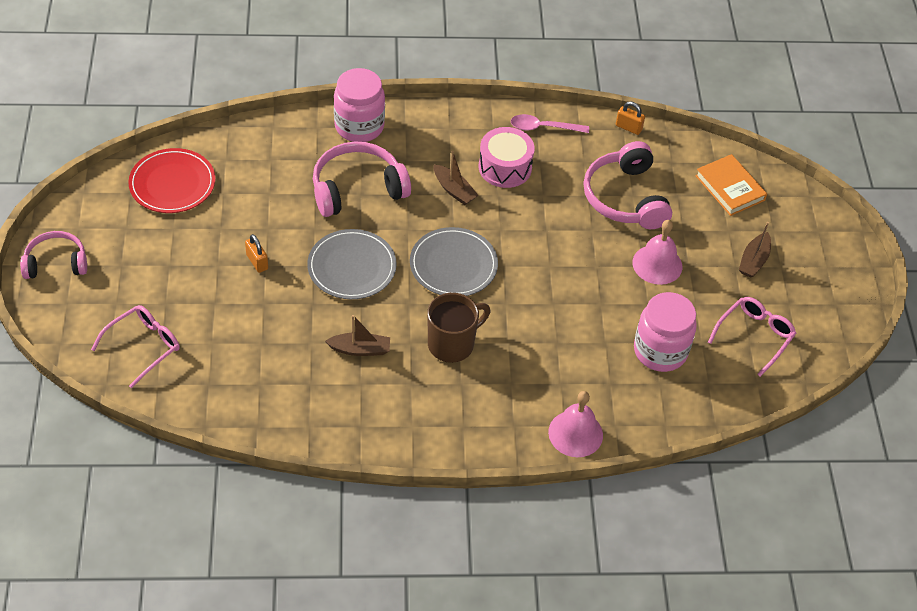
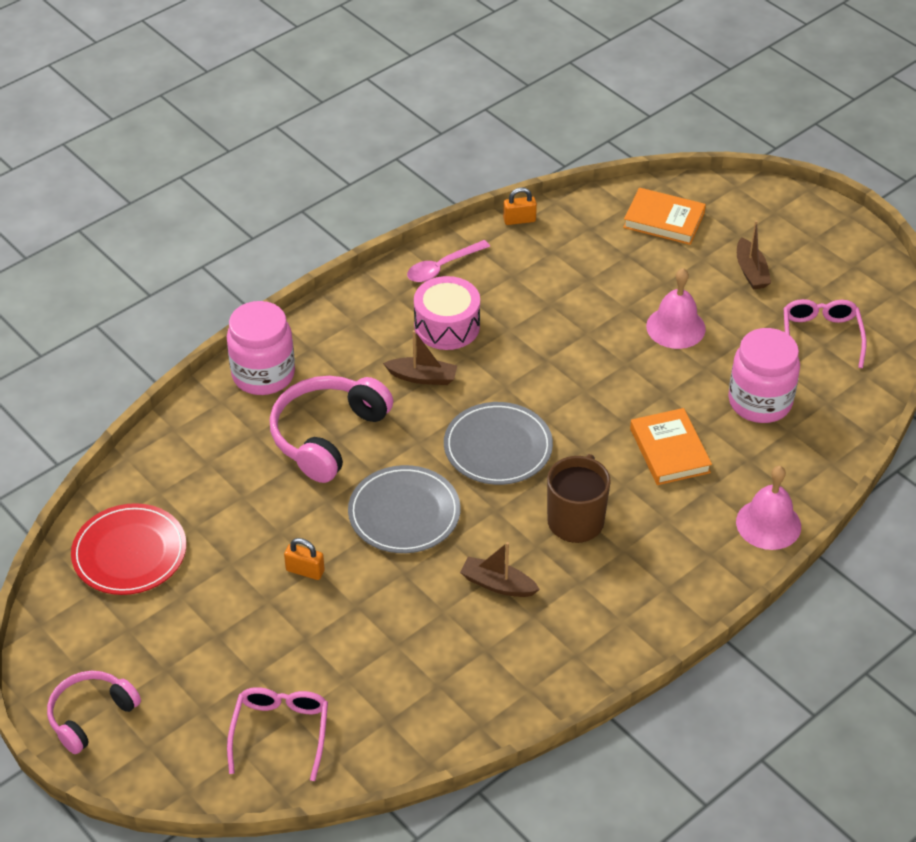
camera: 35 degrees left, 5 degrees down
(360, 349) = (497, 584): brown boat -> brown boat turned 120 degrees counterclockwise
(562, 341) = (669, 450): none -> orange book
(625, 198) = (585, 285): pink headphones -> none

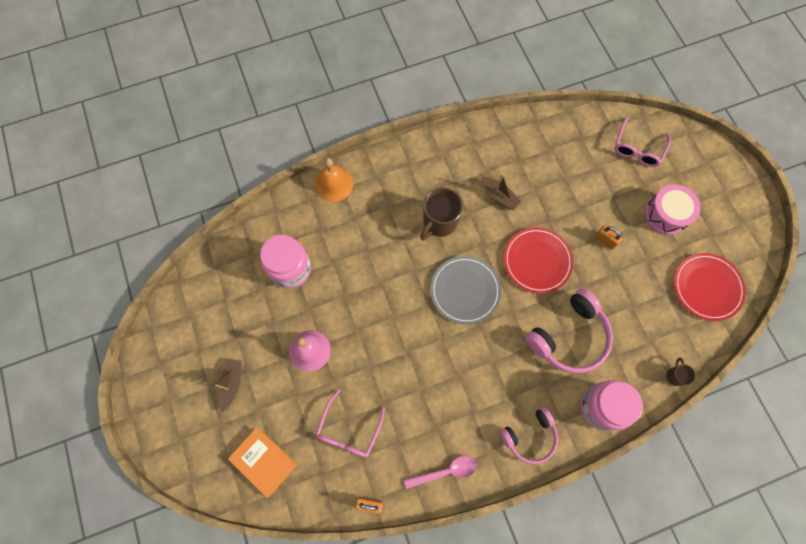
camera: 160 degrees left, 25 degrees up
(91, 715) = (736, 189): pink headphones -> pink headphones (529, 436)
(166, 433) = (674, 376): none -> brown mug
(404, 513) = (537, 261): grey plate -> red plate
(422, 377) = (493, 365): brown boat -> none
(447, 326) = (462, 408): pink drum -> pink drum (666, 214)
(669, 450) = (363, 252): orange book -> none
(768, 524) = (334, 184): pink bell -> orange bell
(821, 337) = (222, 308): pink glasses -> pink glasses (349, 429)

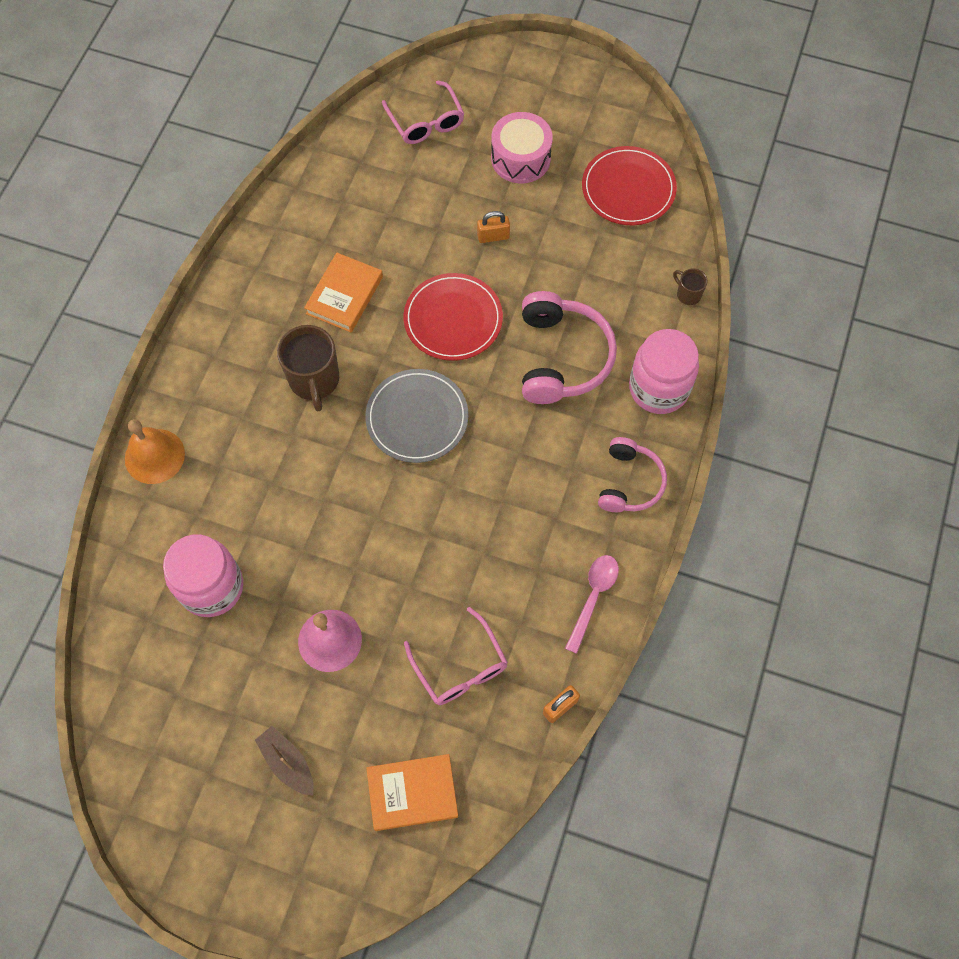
camera: 50 degrees left, 5 degrees down
(499, 196) = (344, 295): brown boat -> orange book

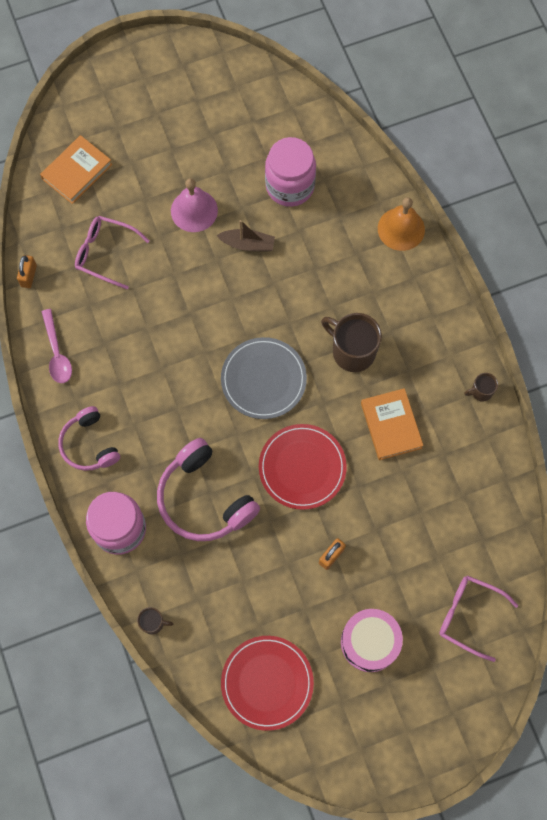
camera: 140 degrees right, 5 degrees up
(242, 264) = (481, 392): none -> brown mug
(287, 763) = (159, 135): brown boat -> brown boat (247, 244)

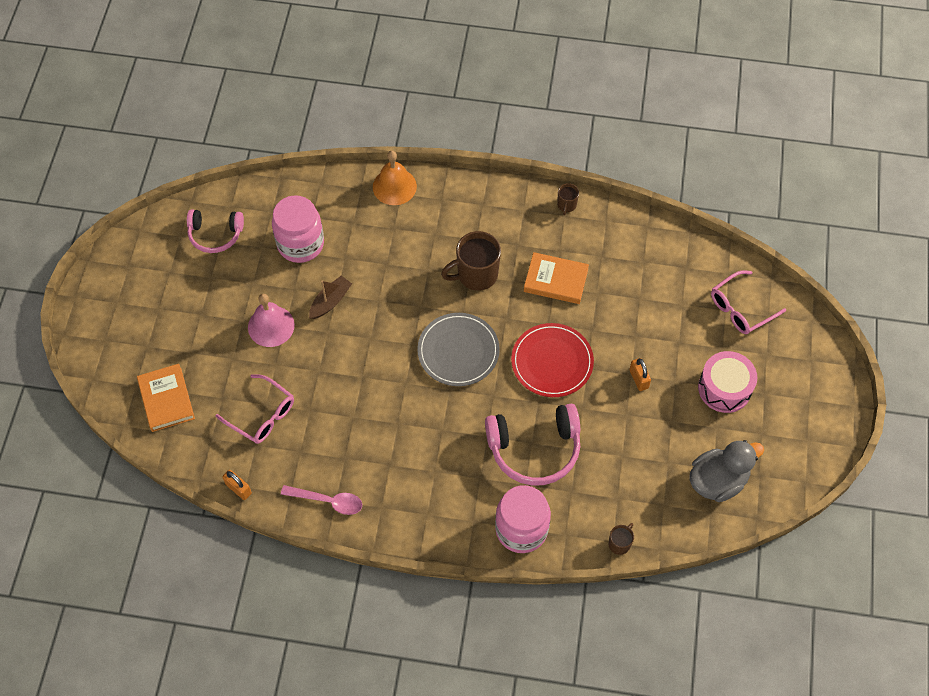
camera: 60 degrees left, 10 degrees down
(89, 444) = (430, 516): pink headphones -> pink headphones (215, 234)
(106, 253) = (262, 415): pink glasses -> pink glasses turned 105 degrees counterclockwise
(267, 683) = (717, 481): red plate -> grey duck

